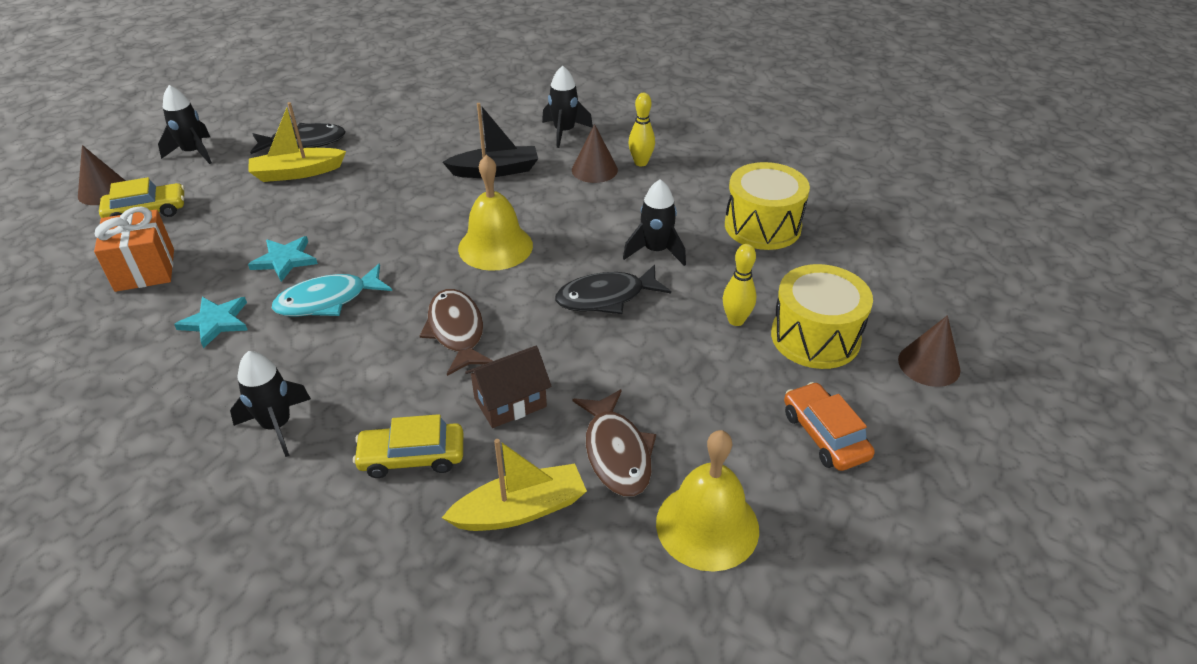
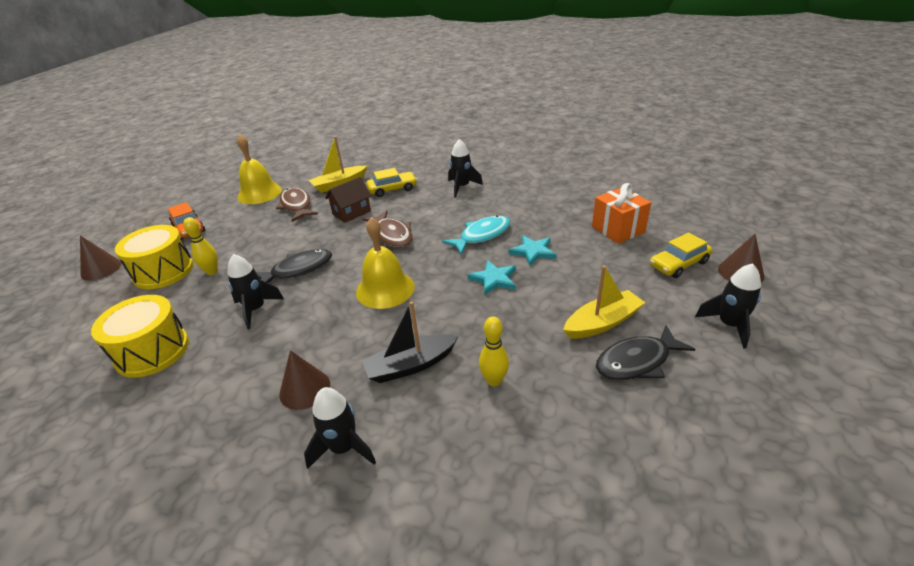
camera: 170 degrees right, 5 degrees down
(215, 322) = (537, 214): turquoise star -> turquoise star (494, 279)
(641, 163) = (251, 411): yellow bowling pin -> yellow bowling pin (494, 381)

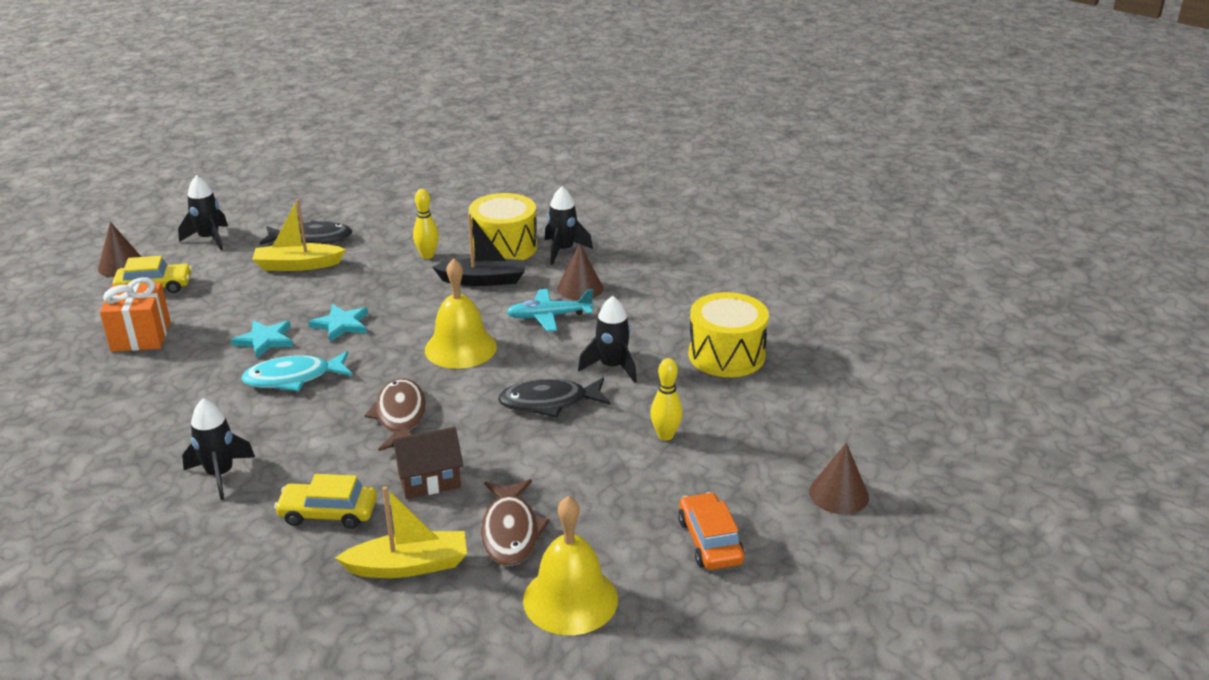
camera: 160 degrees left, 5 degrees down
(163, 271) = (736, 458): yellow drum -> yellow drum (504, 247)
(324, 342) = (549, 316): none -> turquoise plane

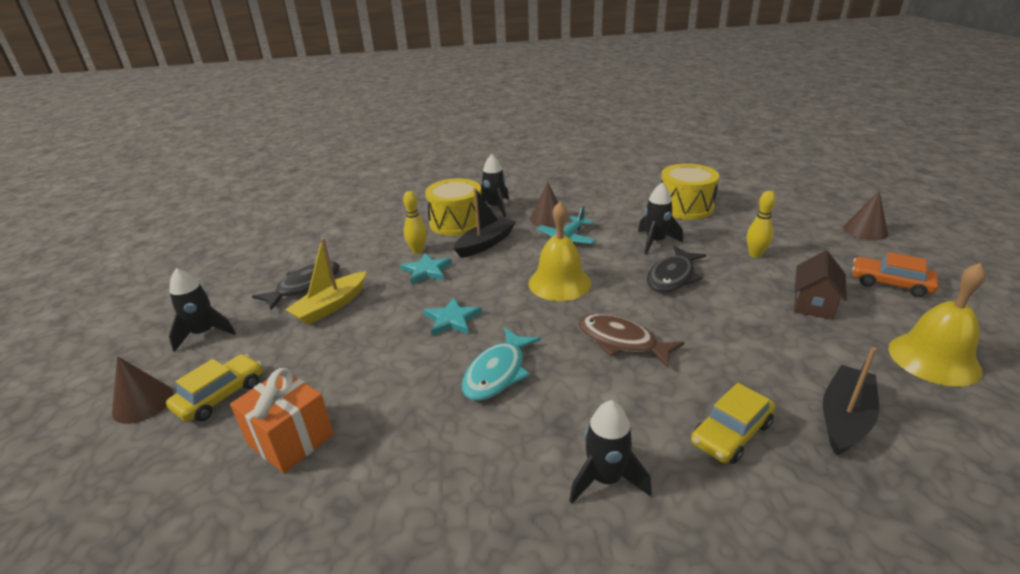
camera: 45 degrees left, 0 degrees up
(265, 340) = (417, 365): turquoise star -> turquoise star (427, 270)
(408, 566) = (844, 418): yellow boat -> black boat
(429, 480) = (726, 362): brown house -> brown house (813, 303)
(510, 532) = (827, 352): brown fish -> none

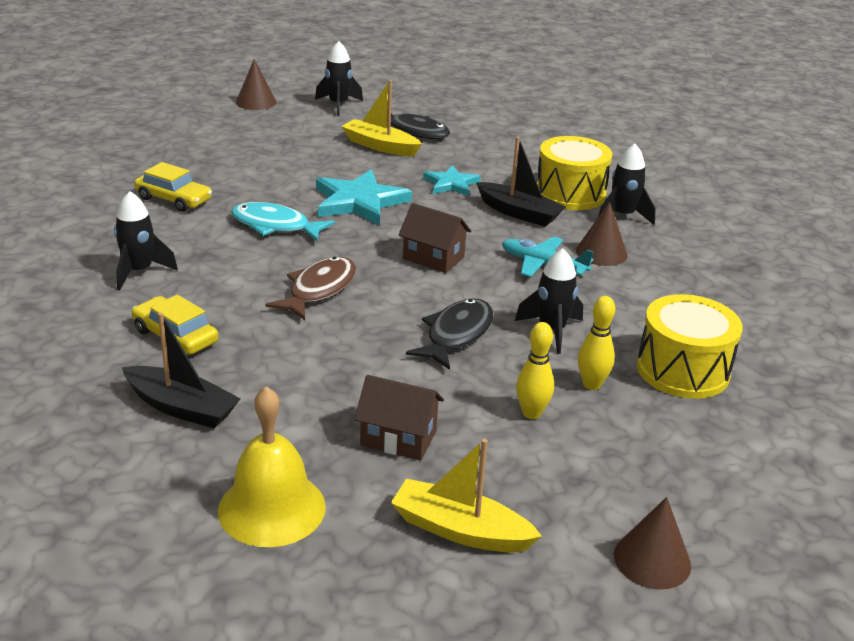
camera: 80 degrees right, 0 degrees up
(220, 396) = (260, 124): yellow car -> yellow car (174, 199)
(291, 439) = (209, 154): orange gift -> none
(418, 251) = (493, 176): yellow bowling pin -> yellow bowling pin (591, 384)
(452, 319) = (359, 202): turquoise star -> turquoise star, size x1.67
(559, 283) = (433, 258): yellow bell -> brown house
(672, 277) = (456, 335): black fish -> black fish turned 90 degrees clockwise
(890, 283) = (460, 530): orange car -> yellow boat

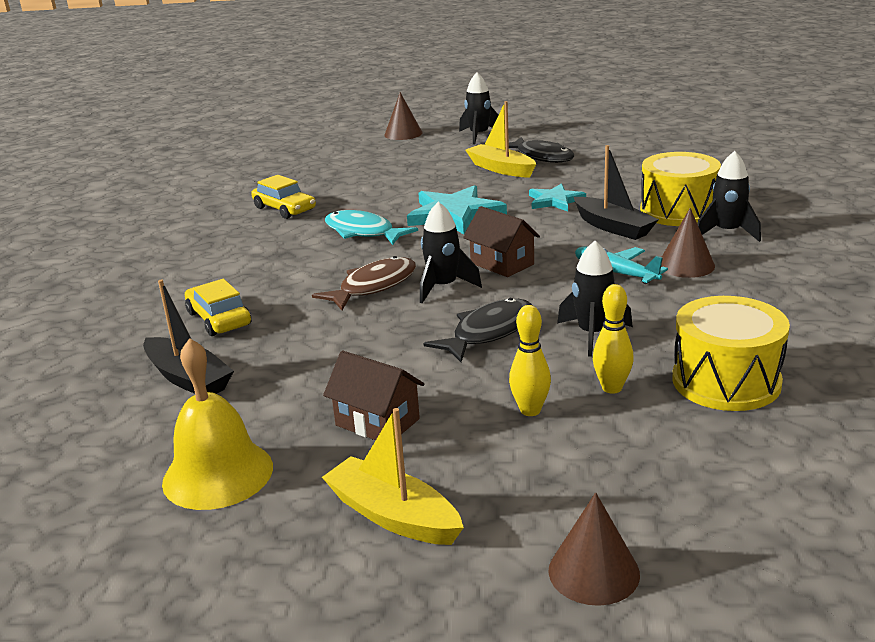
camera: 20 degrees right, 5 degrees down
(139, 272) = (219, 265): black rocket -> black rocket (443, 287)

